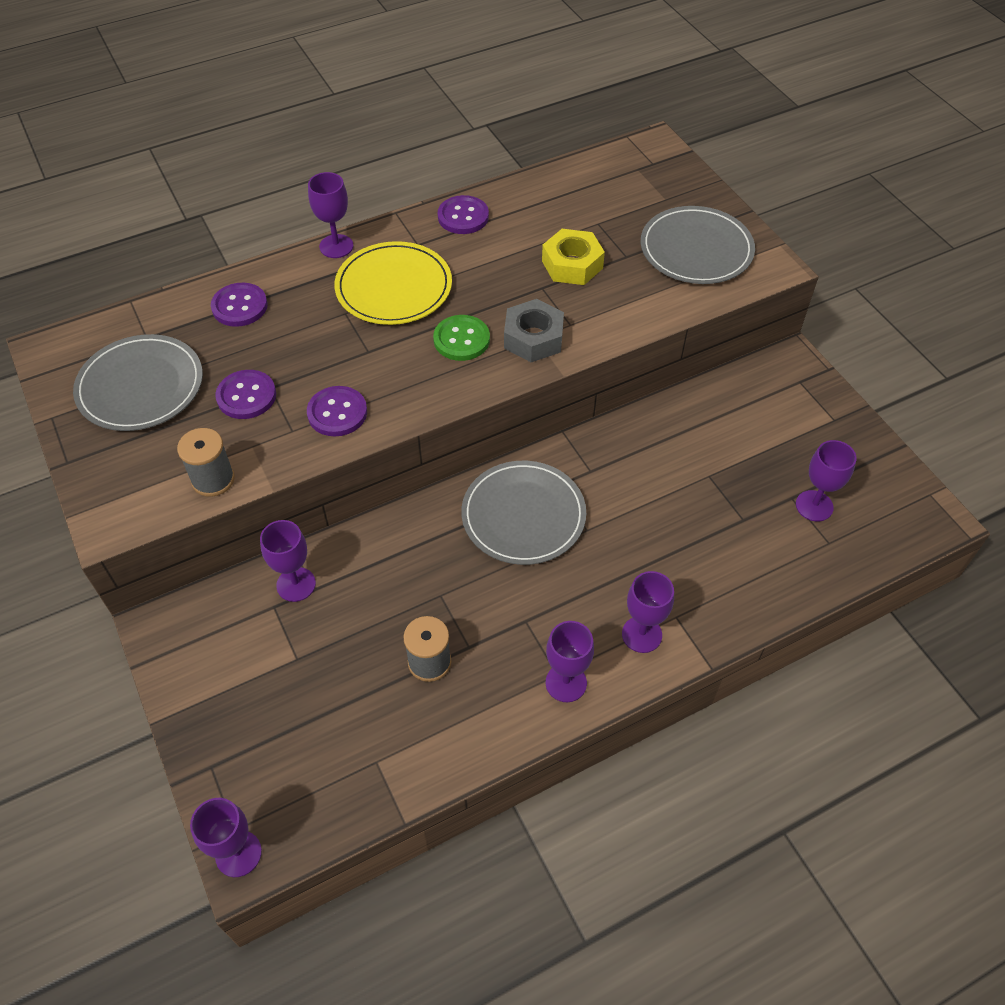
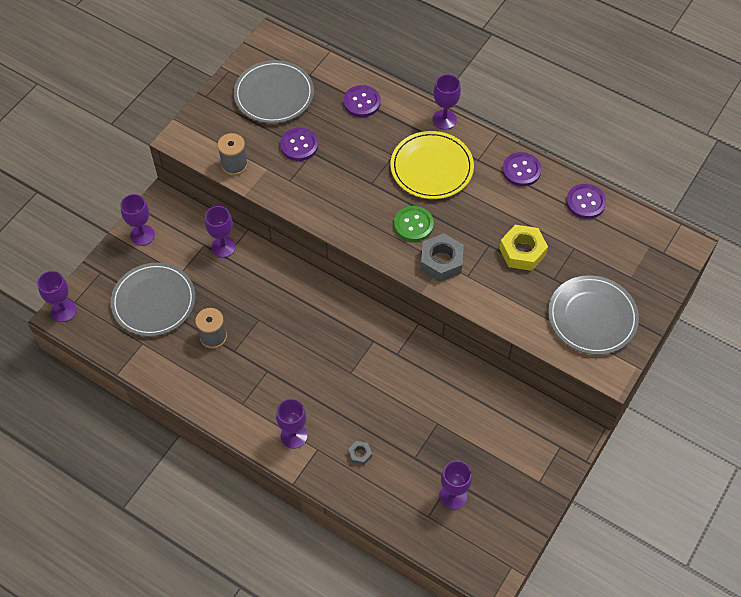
camera: 60 degrees right, 5 degrees up
(337, 413) = (315, 194): purple button -> purple button (585, 202)
(523, 515) = (339, 334): grey plate -> grey plate (153, 301)
(566, 683) = (239, 410): purple goblet -> purple goblet (142, 235)
(708, 573) = (360, 454): none -> grey nut

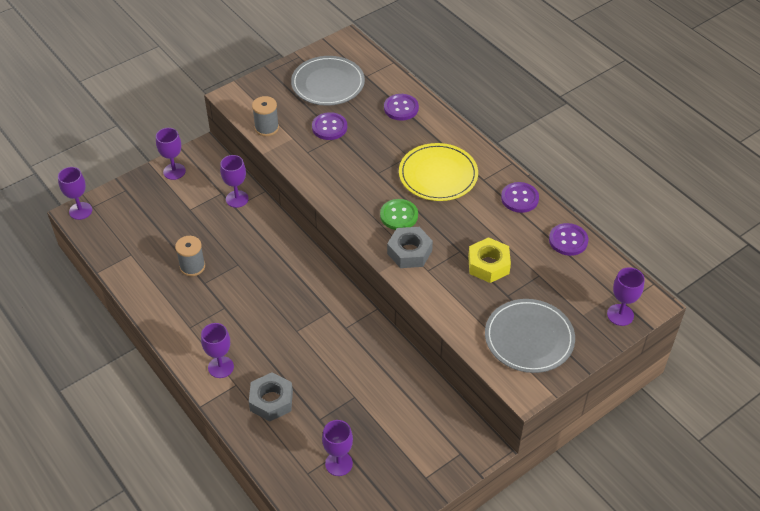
camera: 20 degrees right, 10 degrees down
(153, 301) = (157, 224): grey plate -> none
(360, 454) = (271, 401): grey nut -> grey nut, size x2.02
(444, 119) = (468, 140): purple goblet -> purple goblet (620, 315)

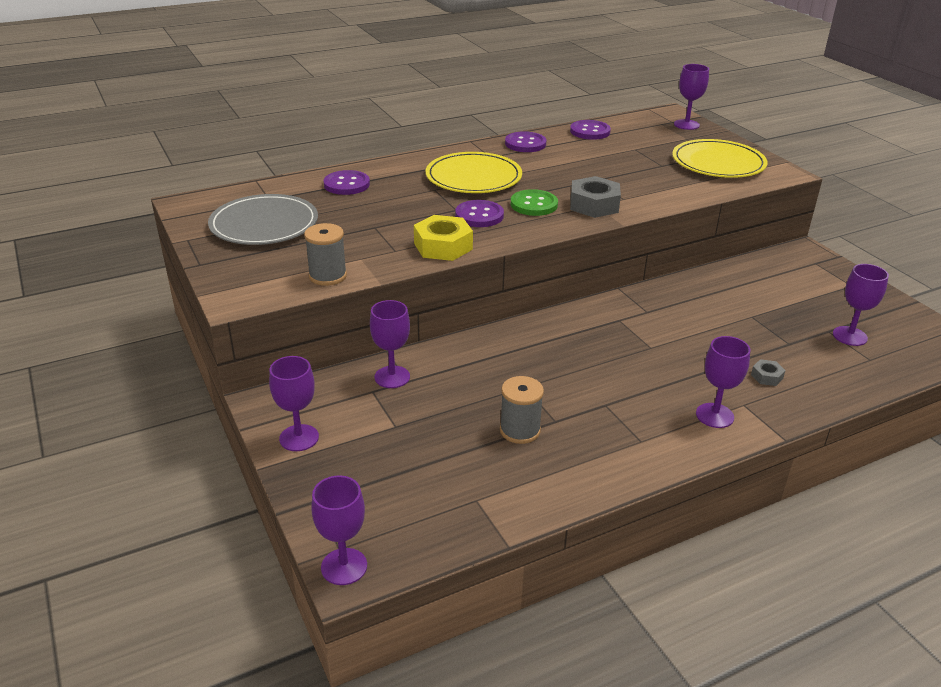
camera: 80 degrees left, 15 degrees down
(271, 401) = (766, 376): grey nut -> grey nut, size x0.50
(329, 127) = (354, 231): purple button -> purple button (479, 215)
(488, 265) = (618, 168): yellow nut -> yellow nut (443, 246)
(529, 338) = (718, 163): grey plate -> yellow plate

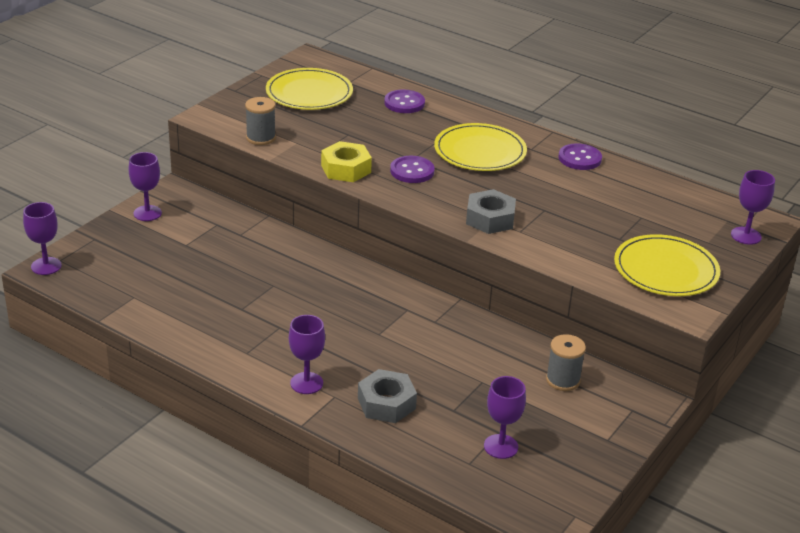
camera: 60 degrees right, 0 degrees up
(264, 224) = (309, 93): grey plate -> yellow plate
(392, 377) = (239, 227): purple goblet -> none
(520, 430) = (218, 296): grey spool -> grey spool (563, 380)
(534, 204) = (458, 190): green button -> none
(590, 131) = (652, 185): purple button -> none
(766, 376) = (386, 403): grey nut -> grey nut, size x2.02

